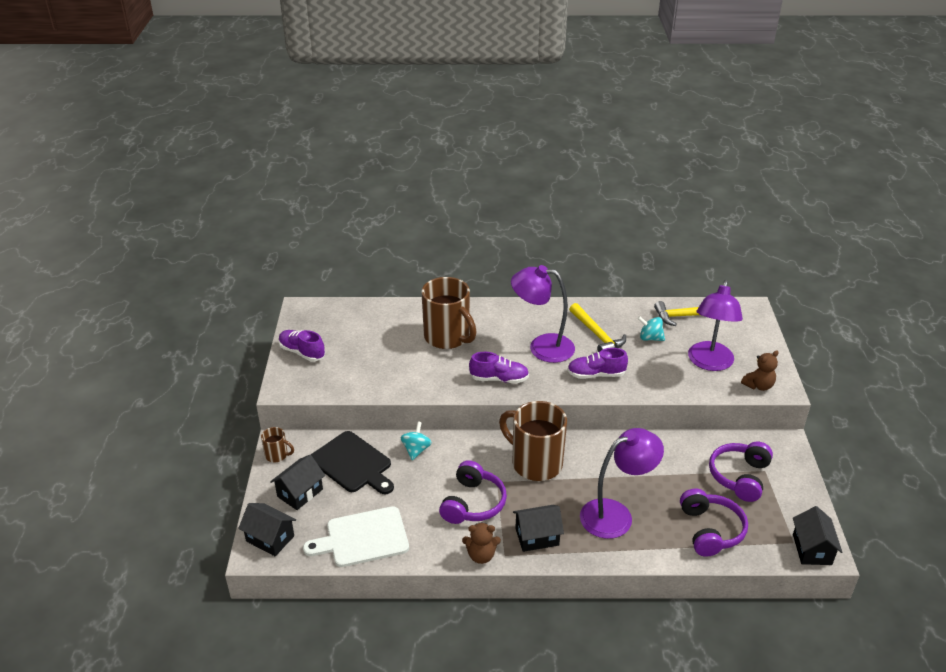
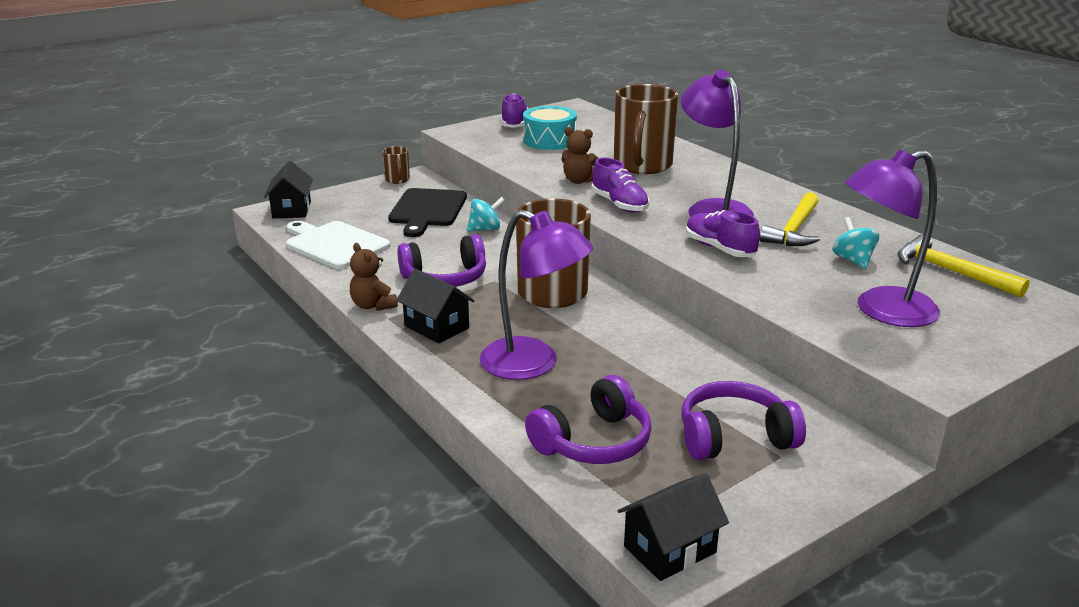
camera: 55 degrees right, 10 degrees down
(300, 493) = (361, 202): black house -> none
(357, 353) = (549, 140): none -> turquoise drum
(758, 385) = (905, 360): brown teddy bear -> brown teddy bear (579, 181)

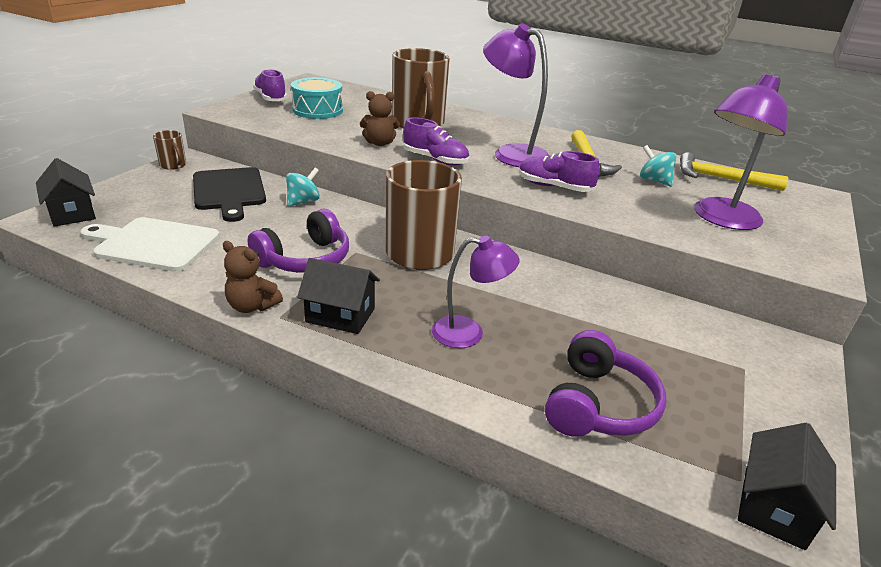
camera: 30 degrees left, 5 degrees up
(533, 364) = (469, 333): purple lamp -> purple lamp, size x0.64
(734, 437) = (695, 360): purple headphones -> none

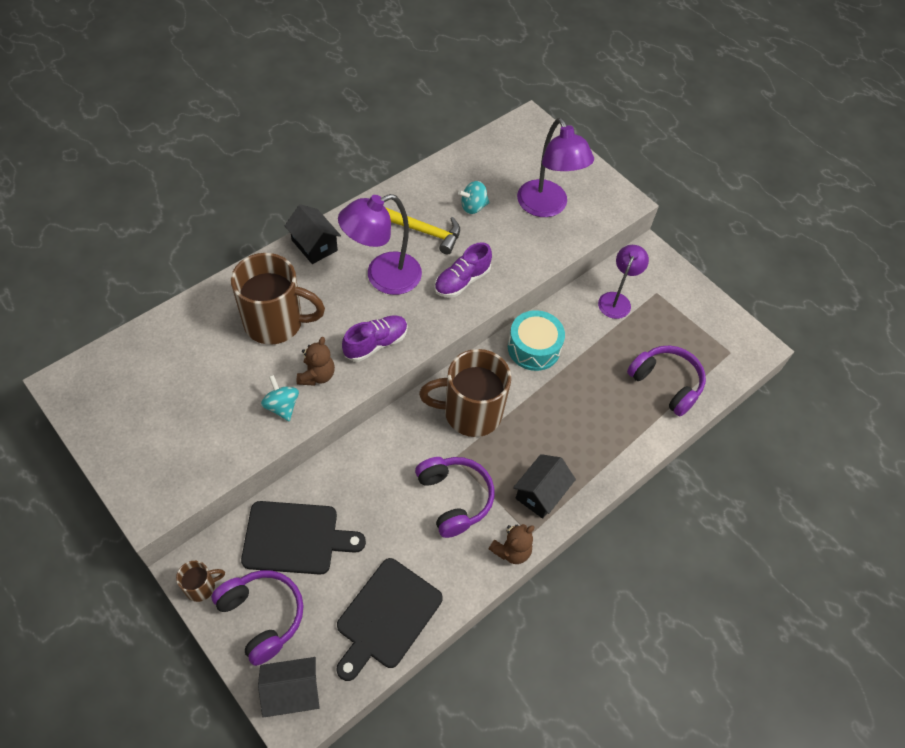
camera: 70 degrees left, 25 degrees up
(148, 190) = (262, 616): none -> purple headphones
(153, 244) = (386, 616): white cutting board -> black cutting board
(270, 98) = (124, 445): purple shoe -> none
(303, 201) = (345, 475): turquoise spinning top -> turquoise spinning top (282, 406)
(317, 110) = (192, 405): turquoise drum -> turquoise drum (534, 348)
(469, 333) = (583, 421): purple lamp -> purple lamp (616, 300)
(721, 178) = (484, 160): yellow hammer -> none
(773, 506) = (748, 350): black house -> black house (314, 245)

